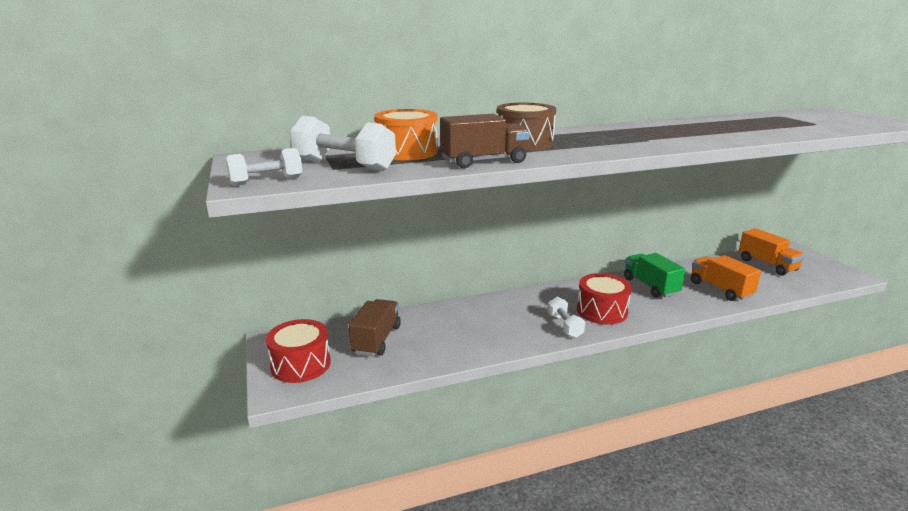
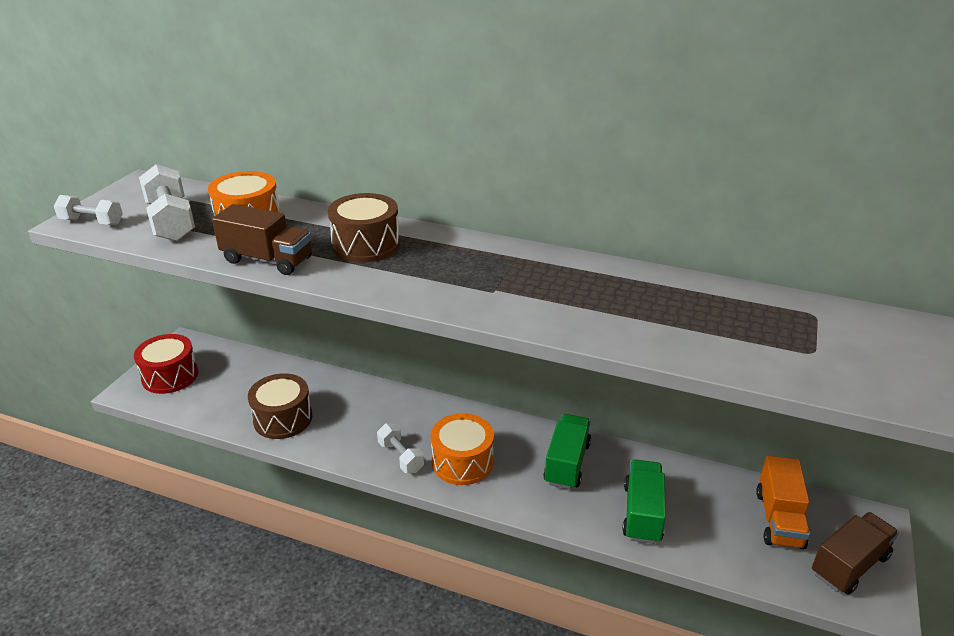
camera: 40 degrees right, 10 degrees up
(376, 340) = (244, 382): brown truck -> brown truck (849, 565)
(449, 345) = (283, 419): none -> brown drum
(564, 326) = (401, 457): white dumbbell -> white dumbbell turned 60 degrees counterclockwise
(602, 311) = (462, 462): red drum -> orange drum
(720, 289) = (642, 513): orange truck -> green truck

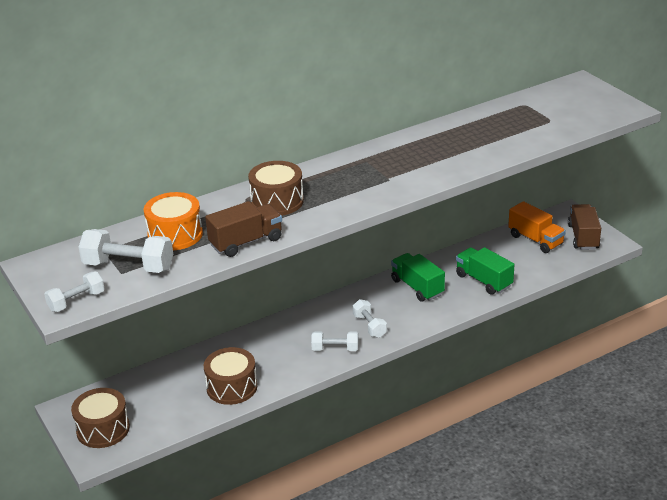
camera: 50 degrees left, 0 degrees up
(170, 376) = (103, 429): red drum -> brown drum
(462, 462) = (369, 326): orange drum -> white dumbbell

